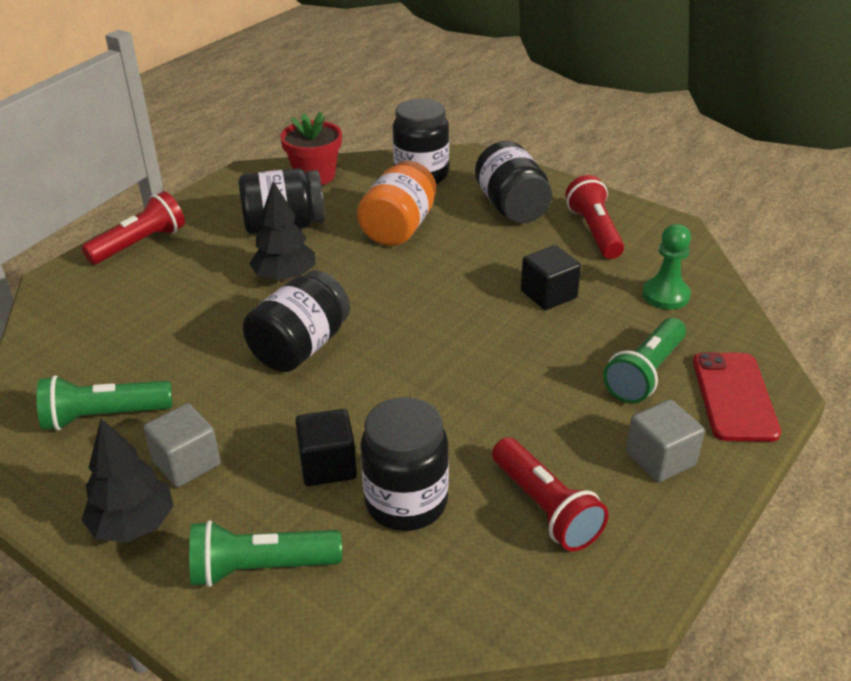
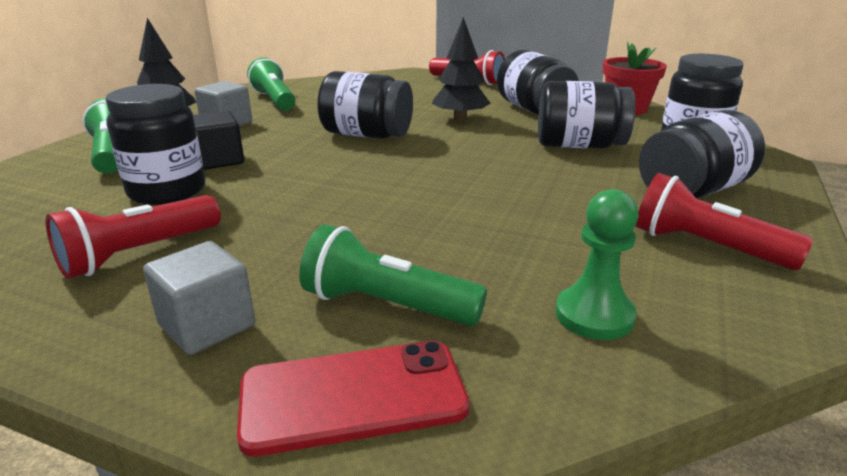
camera: 75 degrees right, 10 degrees down
(399, 228) = (579, 146): orange jar -> black jar
(548, 294) = (523, 227): black cube -> none
(594, 231) = (705, 247): red flashlight -> red flashlight turned 120 degrees counterclockwise

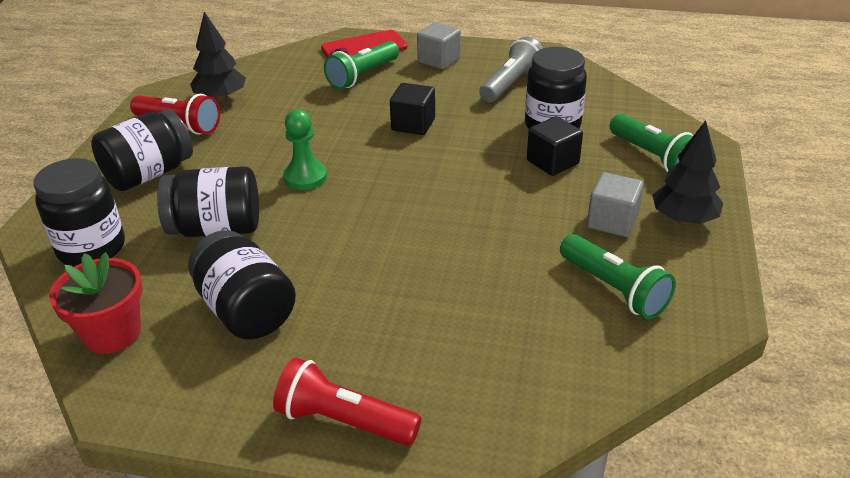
camera: 170 degrees right, 10 degrees up
(138, 254) = (511, 84): red flashlight -> grey flashlight
(343, 211) = (413, 124): none -> black cube
(367, 135) = (442, 219): black jar -> none
(386, 305) = (362, 76): green flashlight -> green flashlight turned 120 degrees clockwise
(460, 119) = (345, 270): black tree -> black tree (221, 98)
(594, 315) = (263, 83): green pawn -> green pawn (305, 177)

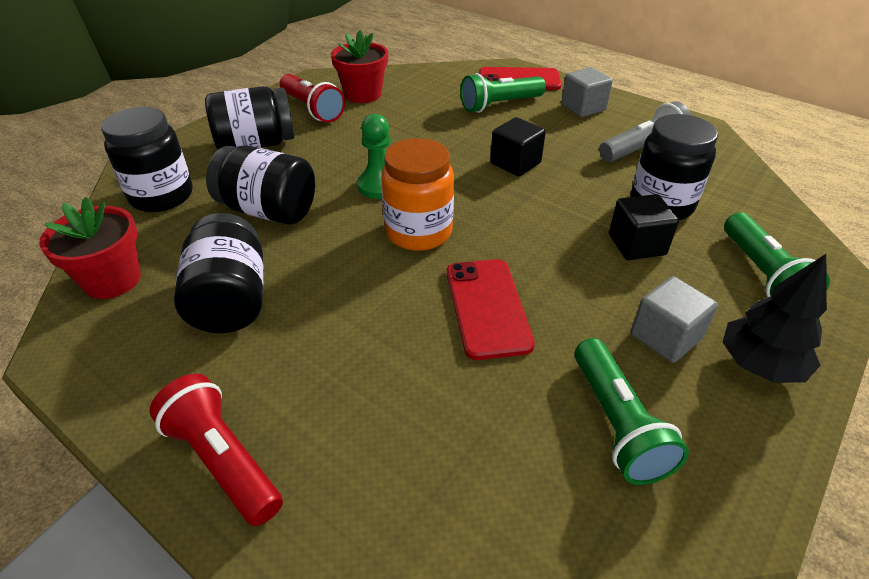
camera: 25 degrees right, 5 degrees up
(221, 98) = (363, 94): black tree -> red flower pot
(371, 205) = (418, 232): none -> orange jar
(470, 244) = (487, 307): none -> red phone

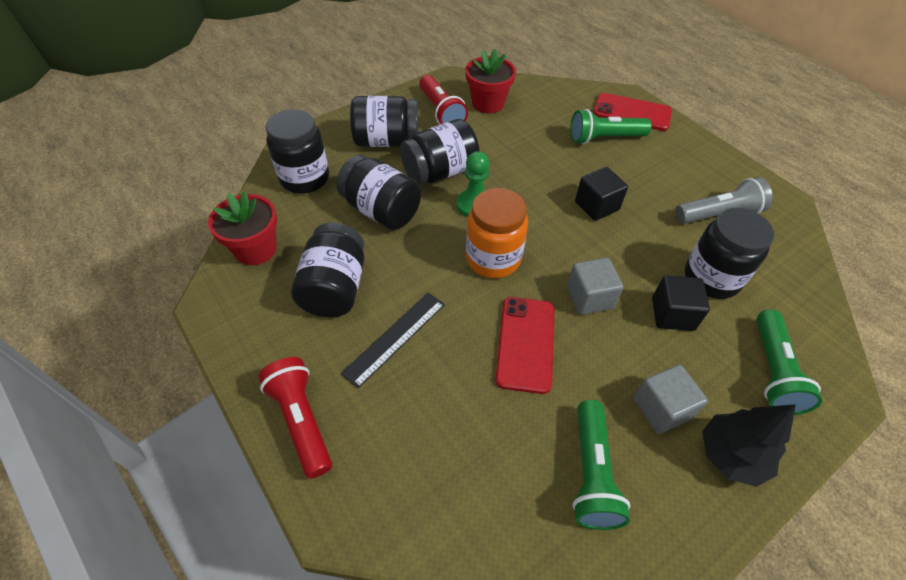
camera: 15 degrees right, 10 degrees up
(325, 336) = (395, 338): none -> black ruler
(328, 162) = (440, 172): none -> black jar
(583, 108) = (680, 156): grey cube -> grey cube (589, 297)

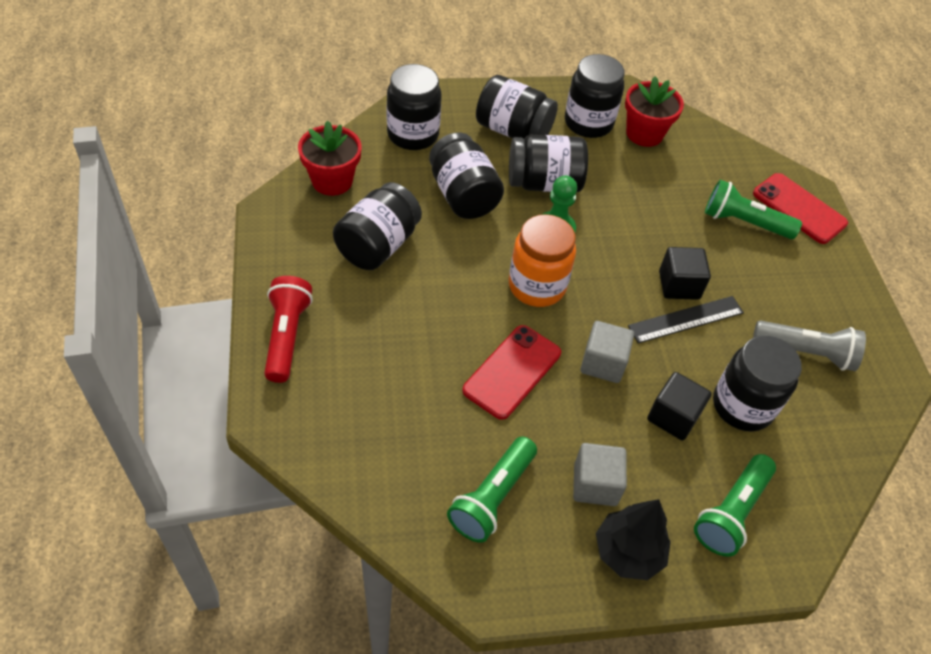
camera: 25 degrees right, 0 degrees up
(395, 338) = (401, 310): black ruler -> black ruler (686, 319)
(441, 112) = (588, 123): red flashlight -> black jar

